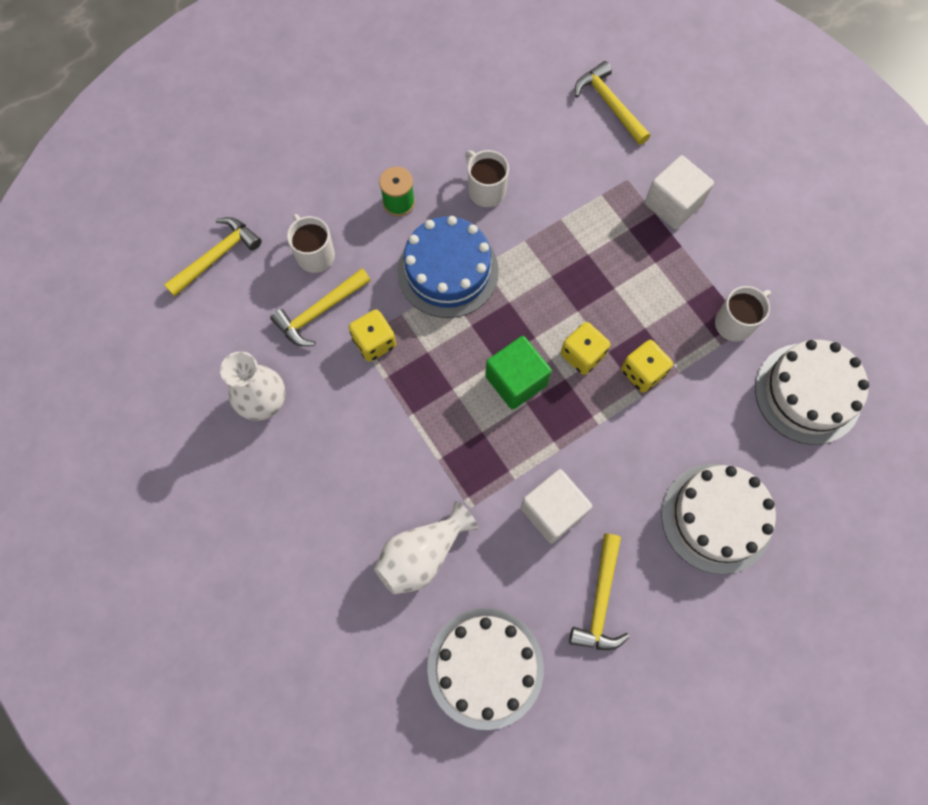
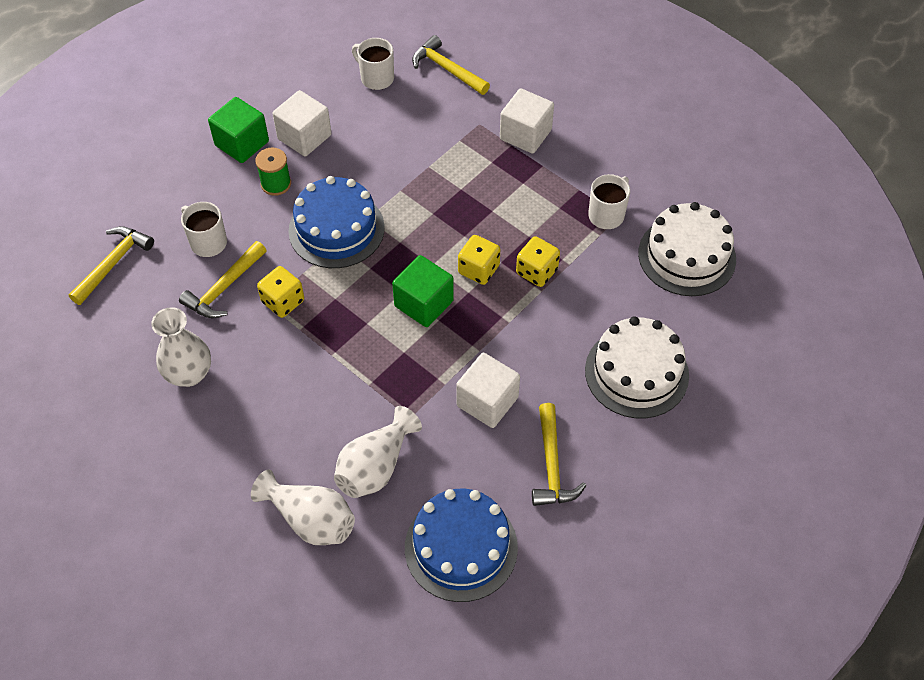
camera: 15 degrees left, 15 degrees down
(344, 596) = (310, 520): none -> white vase
(375, 146) = (242, 143): none -> green cube
(440, 153) = (304, 137): none -> white cube
(485, 667) = (461, 547): white cake -> blue cake
(486, 190) = (354, 158): white mug -> white mug (376, 78)

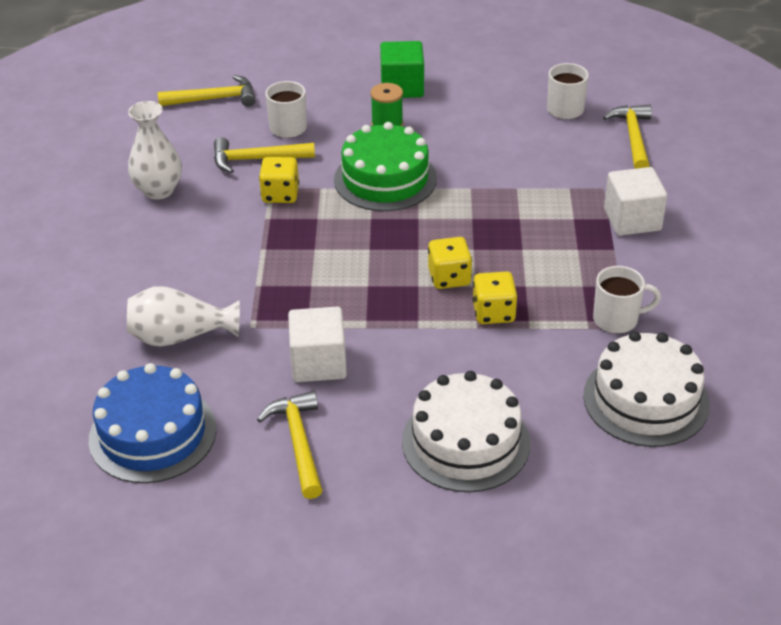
camera: 50 degrees right, 15 degrees down
(304, 137) = (452, 111): white cube -> none
(310, 520) = (92, 330): white vase -> none
(336, 229) = (385, 179): blue cake -> green cake
(424, 303) = (373, 267): green cube -> none
(552, 465) = (298, 443): yellow hammer -> yellow hammer turned 120 degrees clockwise

